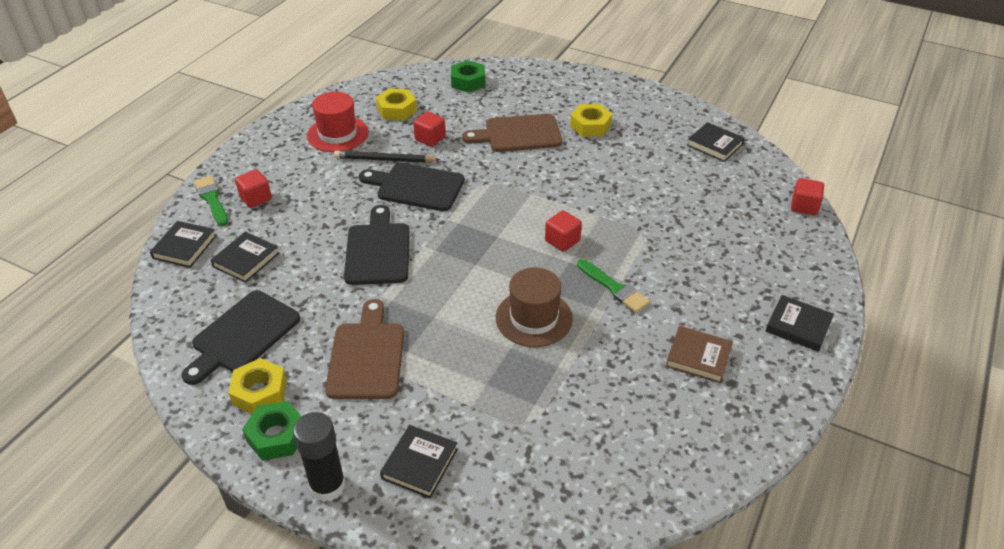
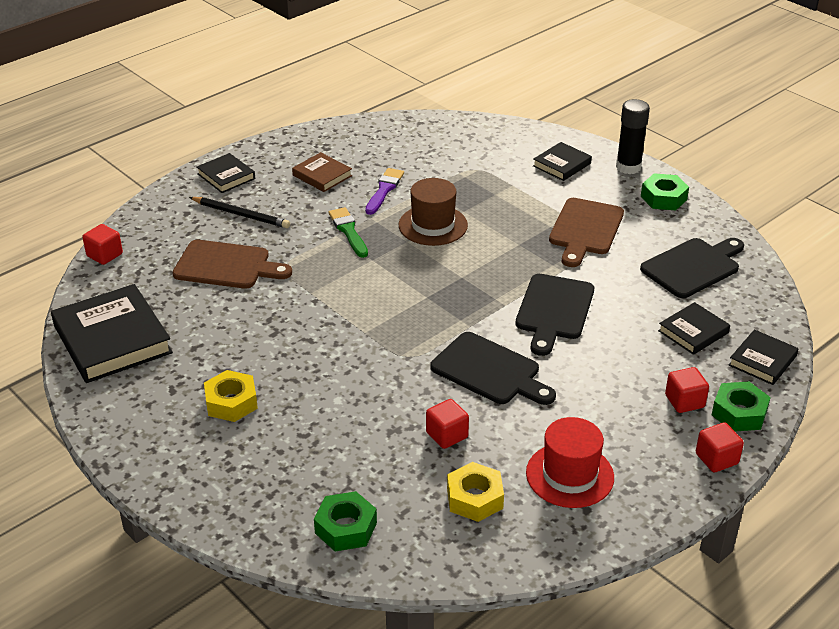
camera: 160 degrees left, 5 degrees down
(212, 199) = (739, 413): green brush -> green nut
(260, 392) = (677, 225): yellow nut -> none
(385, 160) = (516, 417): black pencil -> black pencil (240, 215)
(518, 134) = (329, 413): brown cutting board -> brown cutting board (226, 266)
(562, 241) = (366, 278): red cube -> red cube (716, 459)
(615, 354) = (384, 190): none -> purple brush
(715, 145) = (112, 339): black book -> black book, size x1.87

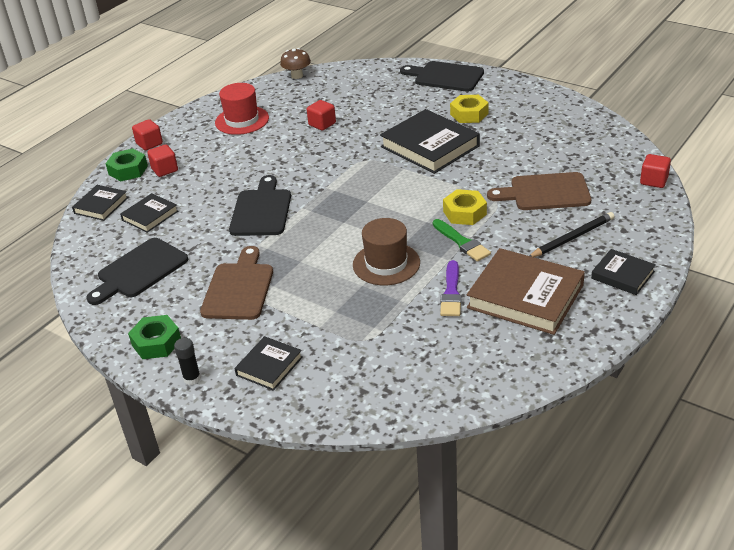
camera: 170 degrees right, 0 degrees up
(112, 339) = (582, 130): black book -> black book (430, 146)
(240, 215) = (572, 238): black pencil -> black pencil turned 135 degrees clockwise
(322, 175) = (525, 296): brown book -> brown book, size x1.87
(345, 528) = (364, 78): green nut -> none
(461, 569) = (297, 76): none -> brown mushroom
(475, 498) = (297, 101): yellow nut -> yellow nut (464, 213)
(489, 371) = (303, 162): black cutting board -> black cutting board (445, 77)
(628, 167) = (192, 378): black glue stick -> black glue stick, size x0.59

